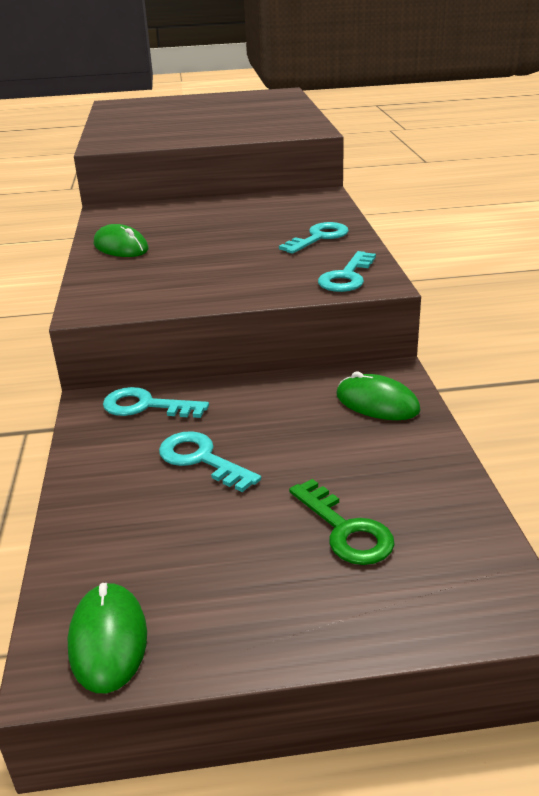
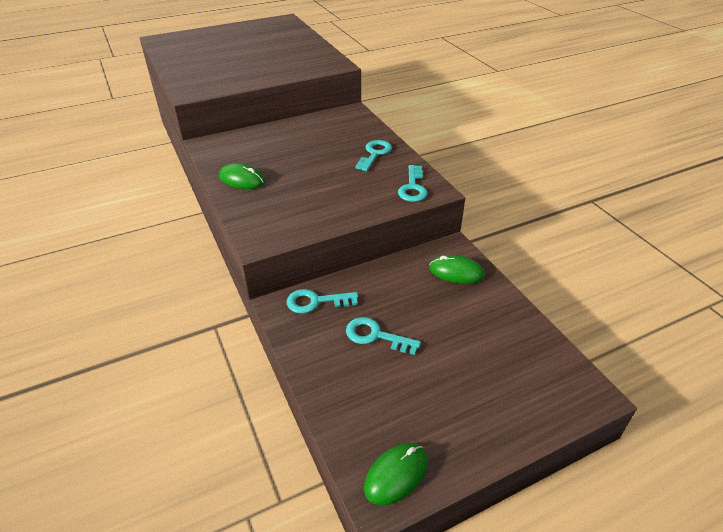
camera: 20 degrees left, 10 degrees up
(108, 640) = (396, 474): green mouse -> green mouse turned 75 degrees clockwise
(345, 530) = (485, 367): green key -> none

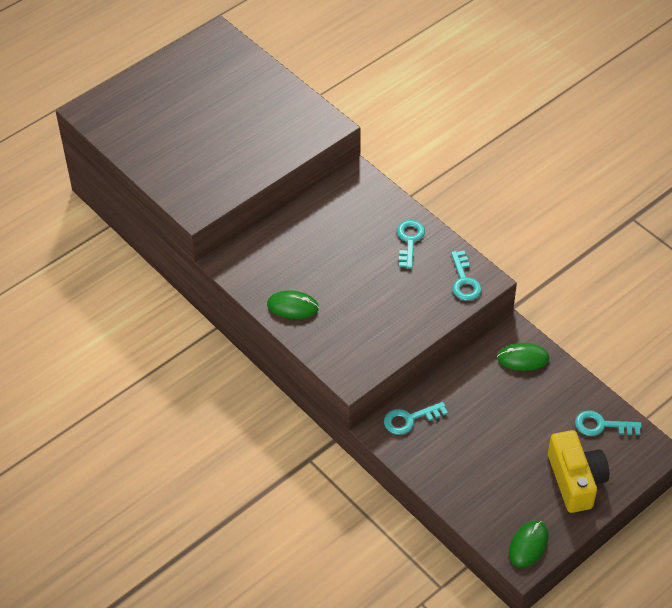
camera: 15 degrees left, 10 degrees up
(375, 336) = (474, 440): turquoise key -> turquoise key (601, 425)
(482, 406) = (575, 480): none -> yellow camera

